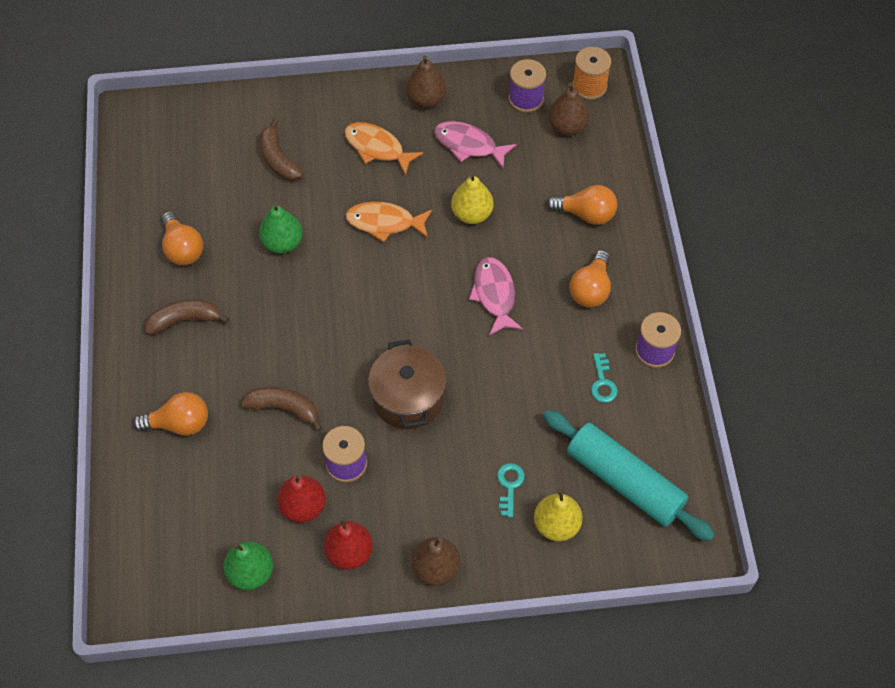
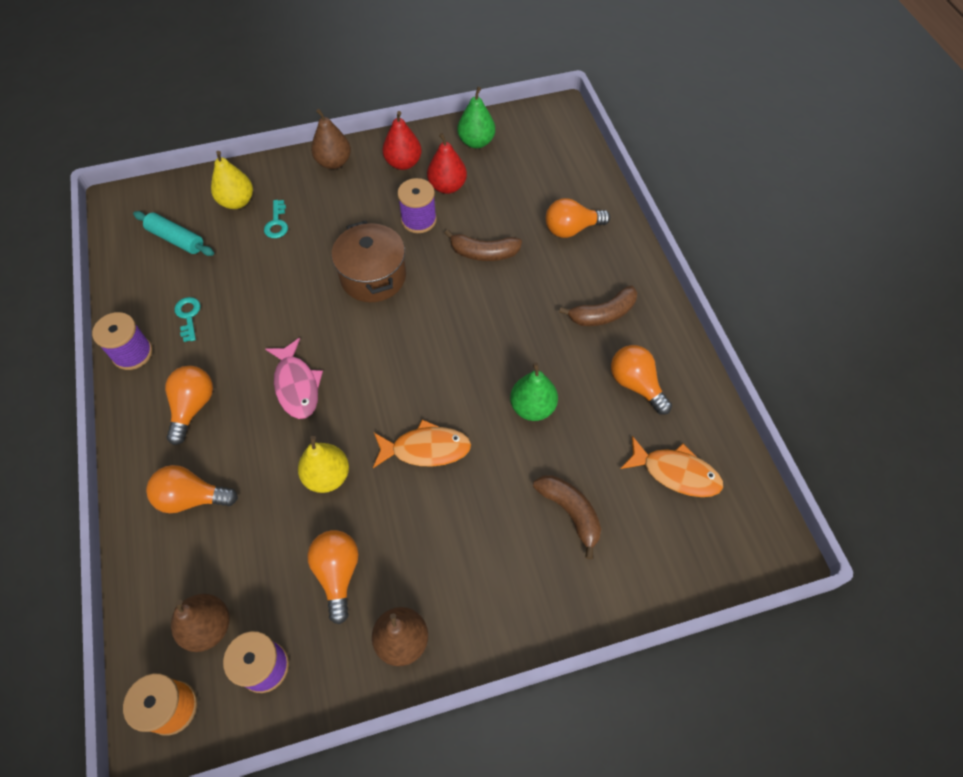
camera: 170 degrees right, 0 degrees up
(377, 148) = (453, 549): orange fish -> orange fish (675, 473)
(469, 145) = (338, 574): pink fish -> orange light bulb
(624, 481) = (176, 239): turquoise rolling pin -> turquoise rolling pin, size x0.57

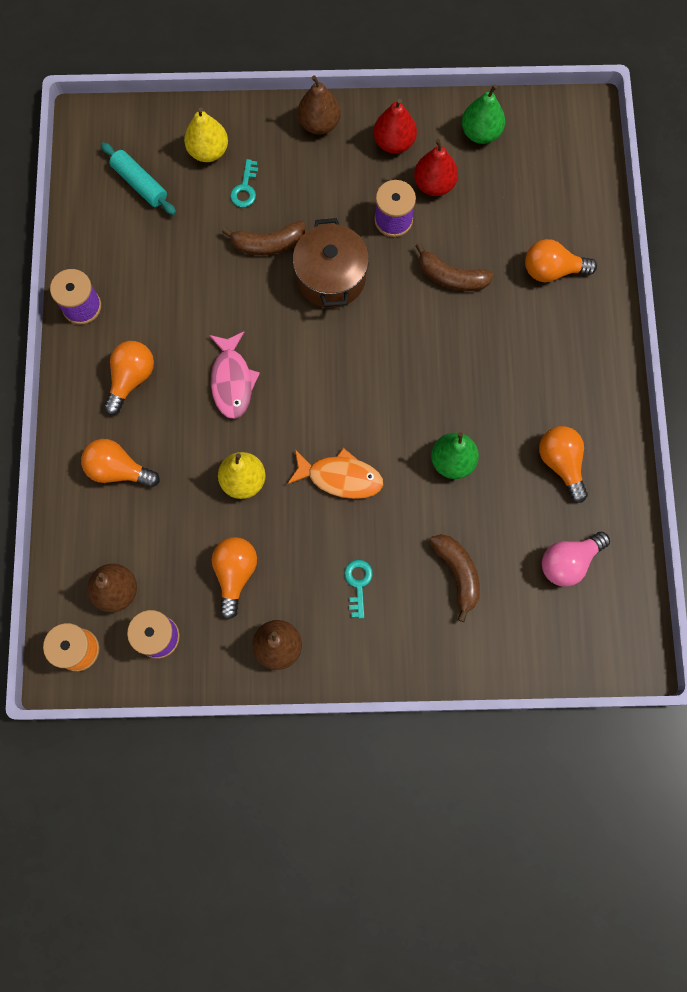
camera: 15 degrees right, 15 degrees up
(188, 316) = (140, 278): turquoise key -> turquoise key (358, 583)
(603, 314) = (553, 378): brown banana -> brown banana (268, 244)
(675, 473) = (568, 562): orange fish -> pink light bulb

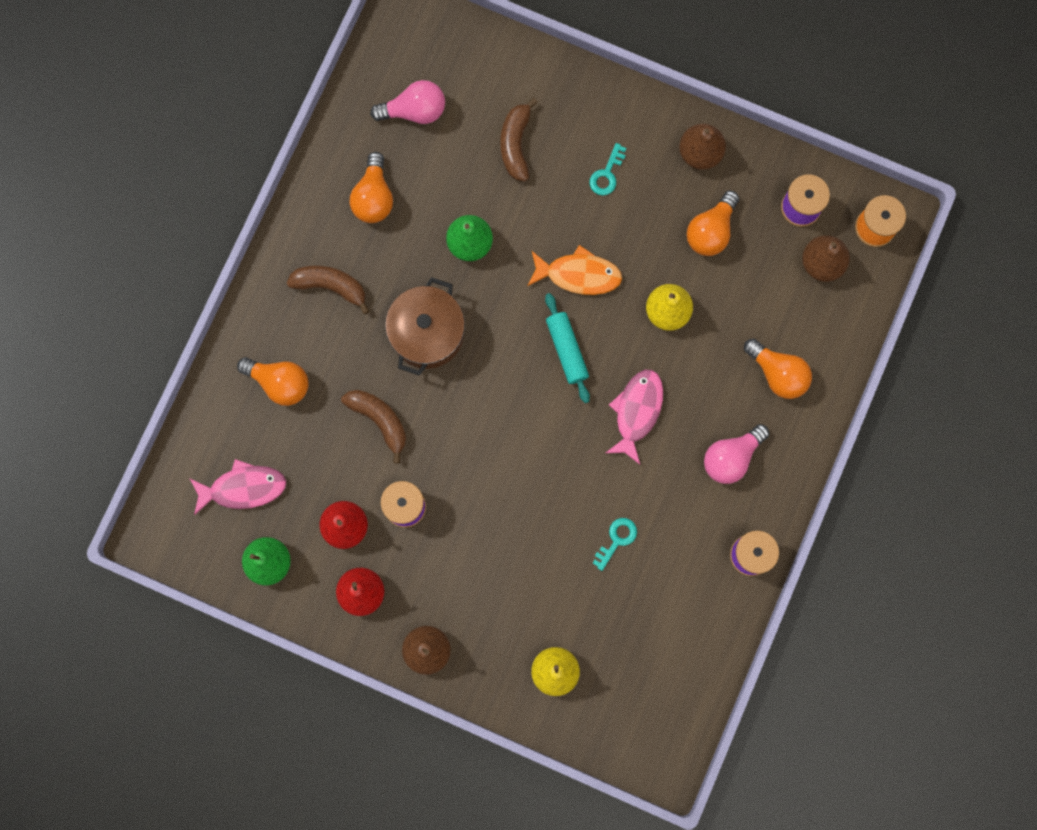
camera: 155 degrees left, 5 degrees up
(131, 379) = (731, 457): orange light bulb -> pink light bulb
(140, 184) = (640, 666): turquoise rolling pin -> turquoise rolling pin (567, 350)
(245, 188) = (536, 610): turquoise key -> turquoise key (617, 539)
(268, 244) = (540, 538): brown banana -> brown banana (330, 286)
(331, 277) = (495, 473): brown pot -> brown pot (427, 333)
(340, 477) = (578, 274): orange fish -> orange fish turned 150 degrees clockwise
(534, 177) = (243, 488): none -> pink fish

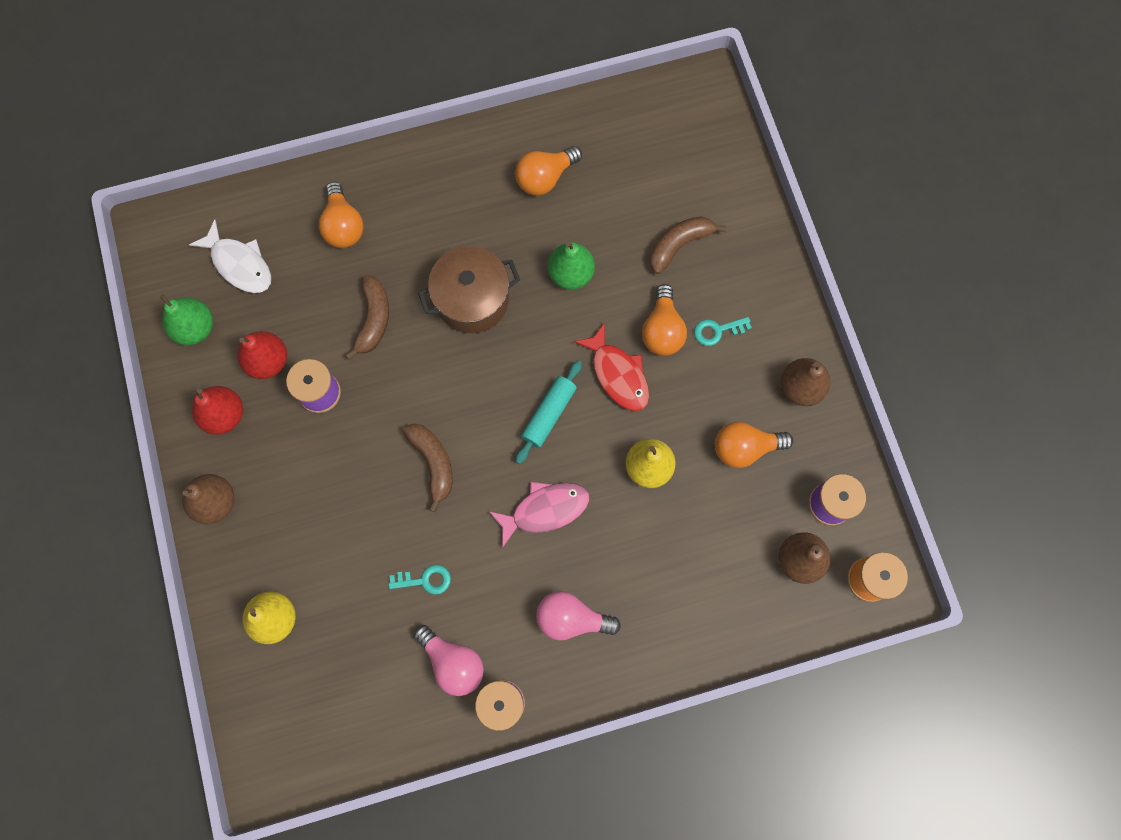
camera: 50 degrees right, 5 degrees down
(243, 488) = (239, 264): pink fish -> white fish
(330, 286) = (449, 202): brown banana -> brown banana (433, 463)
(414, 110) = (638, 153): pink light bulb -> pink light bulb (453, 662)
(578, 274) = (617, 374): orange fish -> red fish
(778, 373) = (675, 599): orange light bulb -> orange light bulb (662, 330)

